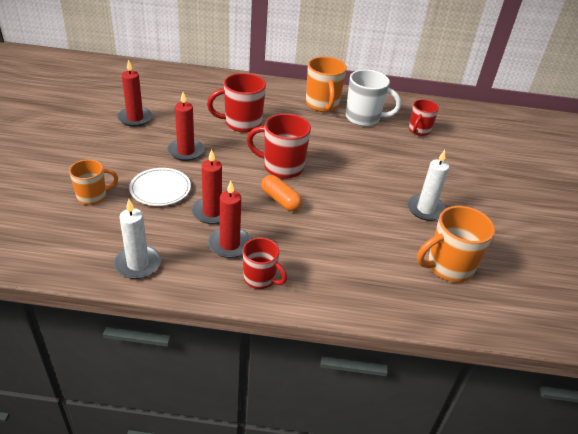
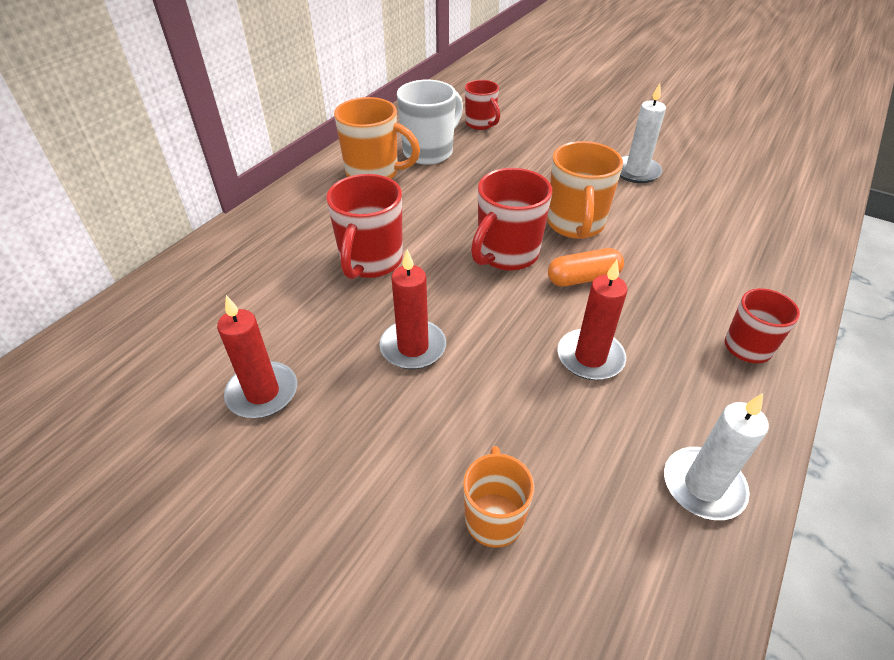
camera: 60 degrees left, 5 degrees up
(160, 189) = (508, 407): white plate -> none
(229, 244) = (671, 358): red candle -> none
(448, 267) = (738, 192): orange mug -> orange mug (575, 225)

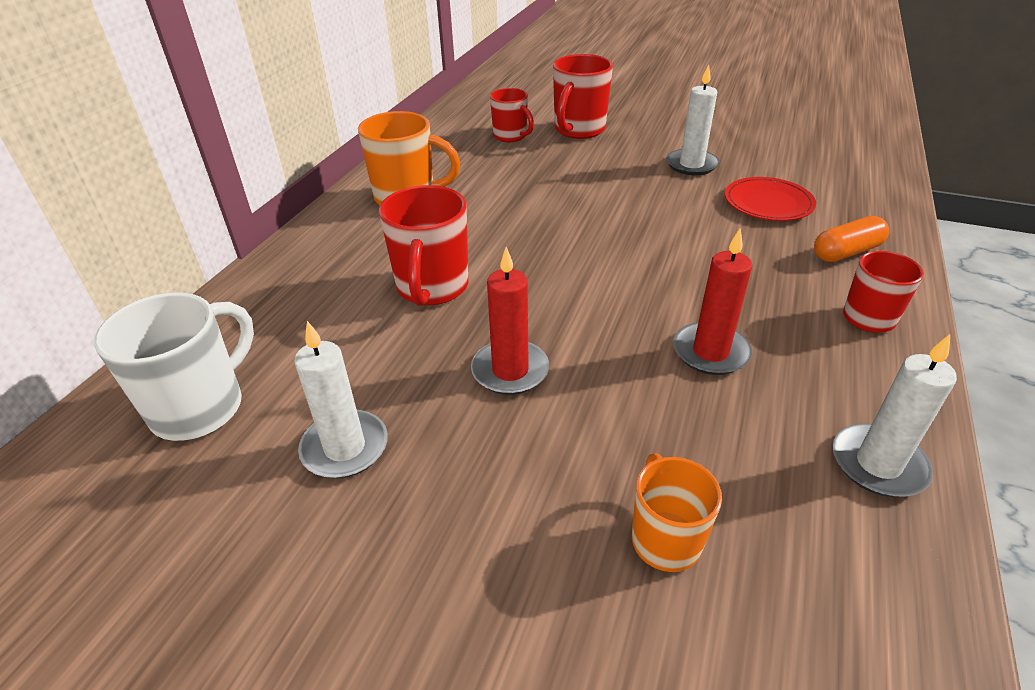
camera: 10 degrees left, 5 degrees down
(262, 393) = (345, 447): red candle -> white candle
(429, 152) = (463, 169): white mug -> white mug (201, 407)
(506, 254) = (583, 261): red mug -> red mug (578, 130)
(575, 225) = (646, 223): orange mug -> none
(583, 278) = (674, 274): orange capsule -> orange capsule (846, 252)
(694, 220) = (768, 203): none -> red plate

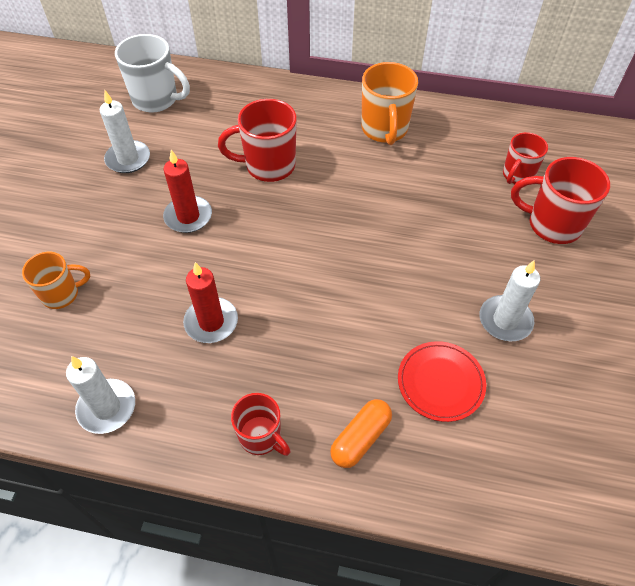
camera: 80 degrees right, 15 degrees up
(846, 252) = (360, 438): orange capsule -> orange capsule turned 75 degrees clockwise

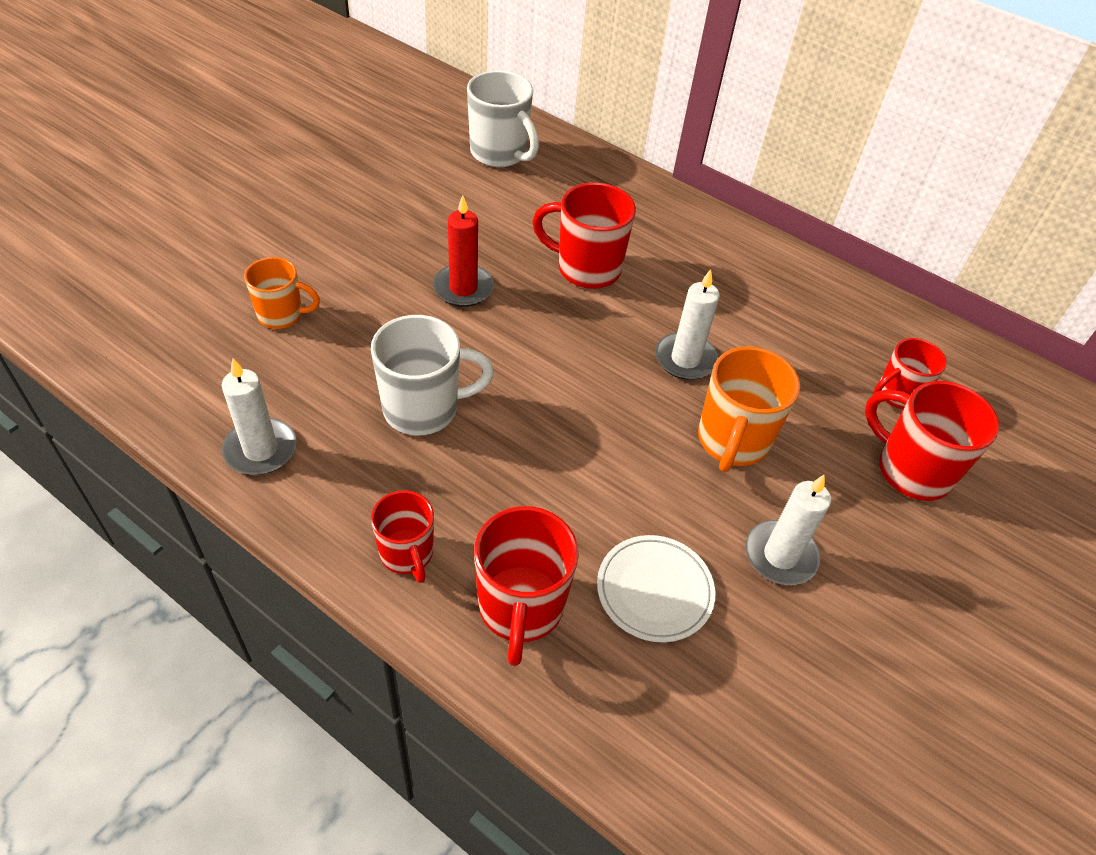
camera: 20 degrees right, 5 degrees down
(128, 159) = (432, 204): white candle -> white candle (685, 359)
(211, 322) = (423, 409): red candle -> white mug
(360, 438) = (520, 608): orange capsule -> red mug
(384, 130) = (752, 280): orange mug -> orange mug (732, 441)
(440, 382) = (654, 590): red plate -> white plate

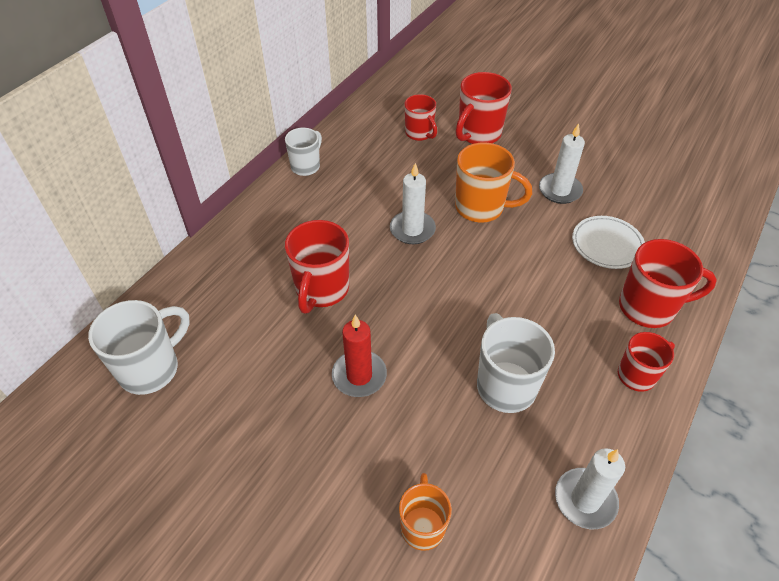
camera: 90 degrees left, 0 degrees up
(802, 269) = (306, 166): none -> white mug

